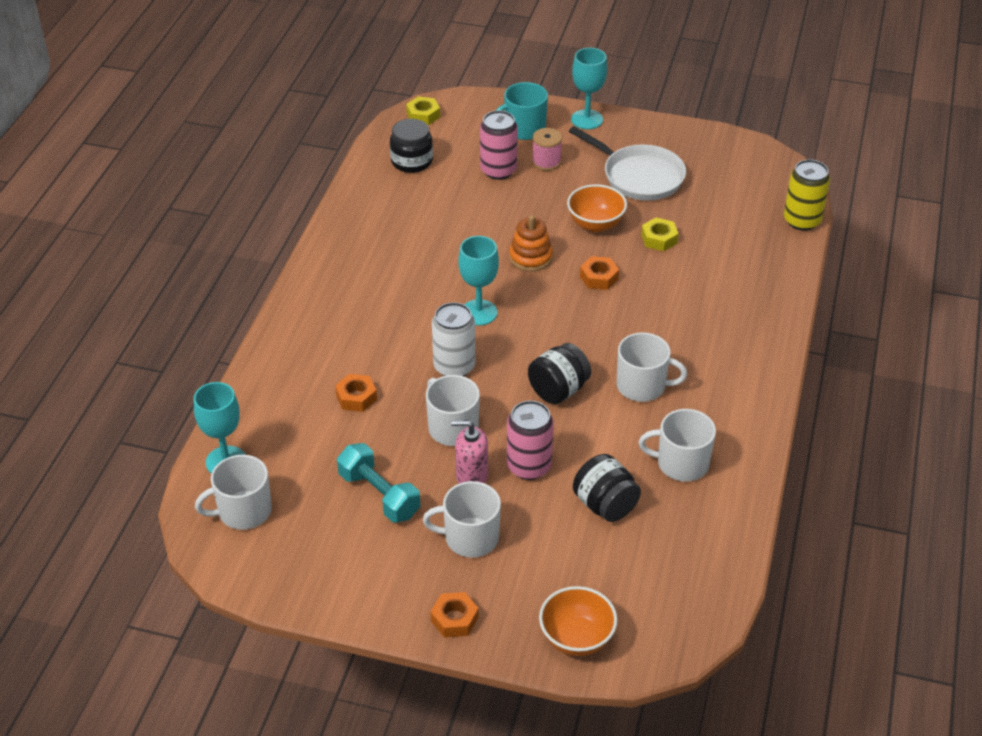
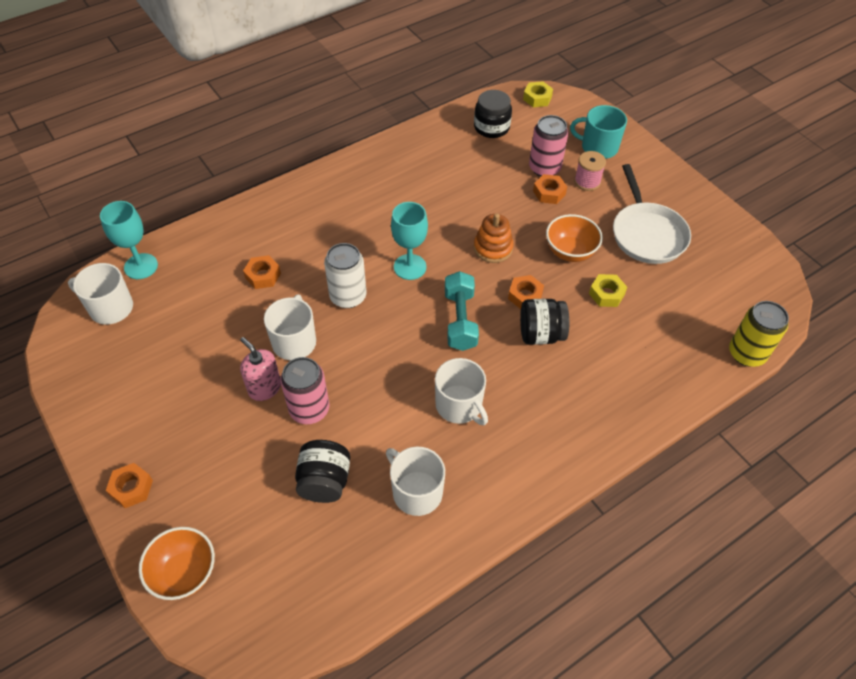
camera: 40 degrees right, 10 degrees up
(379, 495) = (195, 357): turquoise dumbbell -> turquoise dumbbell (460, 320)
(470, 538) = (210, 434): white mug -> none
(525, 188) = (549, 193): none -> orange nut
(558, 390) = (396, 365): black jar -> black jar (541, 334)
(587, 119) = (655, 166): turquoise goblet -> none

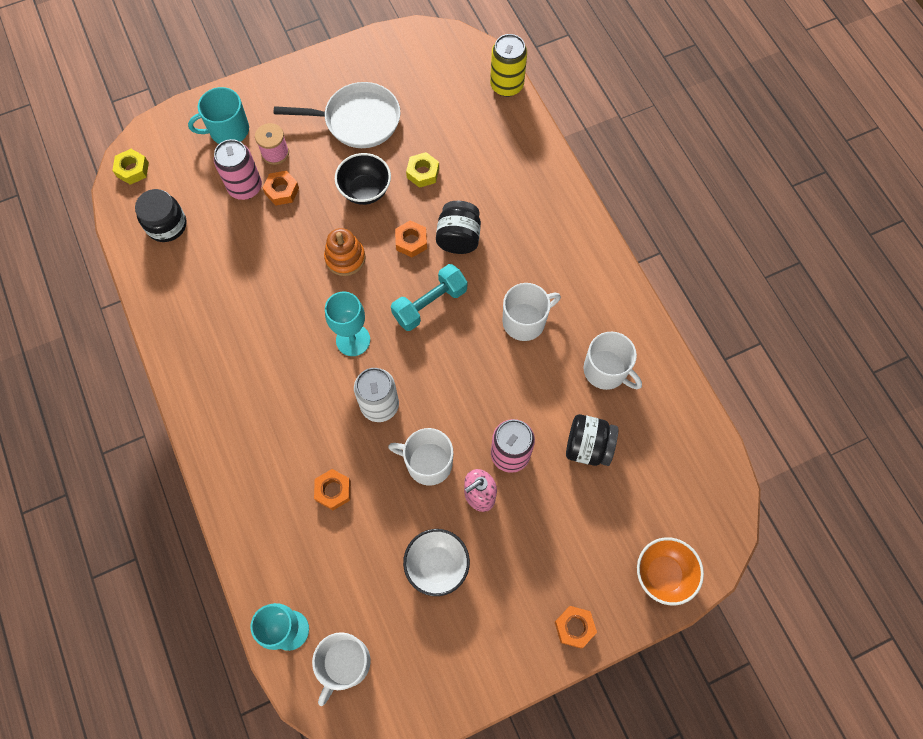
camera: 80 degrees left, 15 degrees up
(195, 362) = (437, 565): none -> white bowl
(416, 492) = (606, 370): white mug -> white mug turned 105 degrees counterclockwise
(460, 320) = (430, 304): turquoise dumbbell -> turquoise dumbbell turned 45 degrees counterclockwise
(570, 252) = (365, 190): orange bowl -> black bowl
(598, 147) = (228, 130): turquoise mug -> turquoise mug turned 45 degrees clockwise

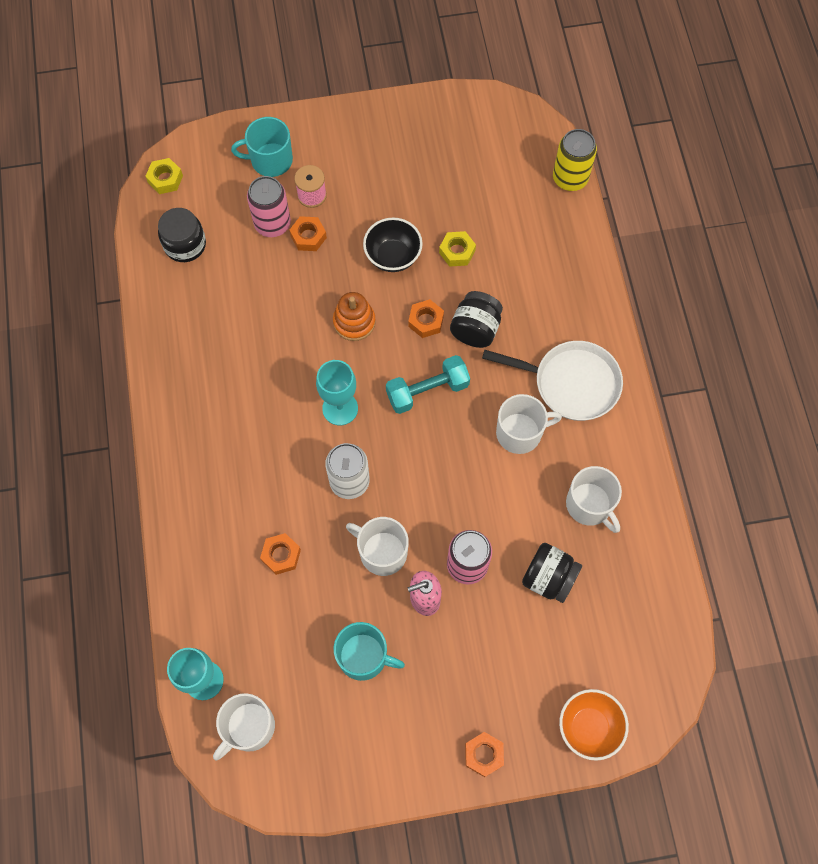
camera: 15 degrees right, 0 degrees up
(357, 120) = (404, 180): white pan -> white pan (571, 383)
(437, 565) = (364, 656): white bowl -> turquoise mug

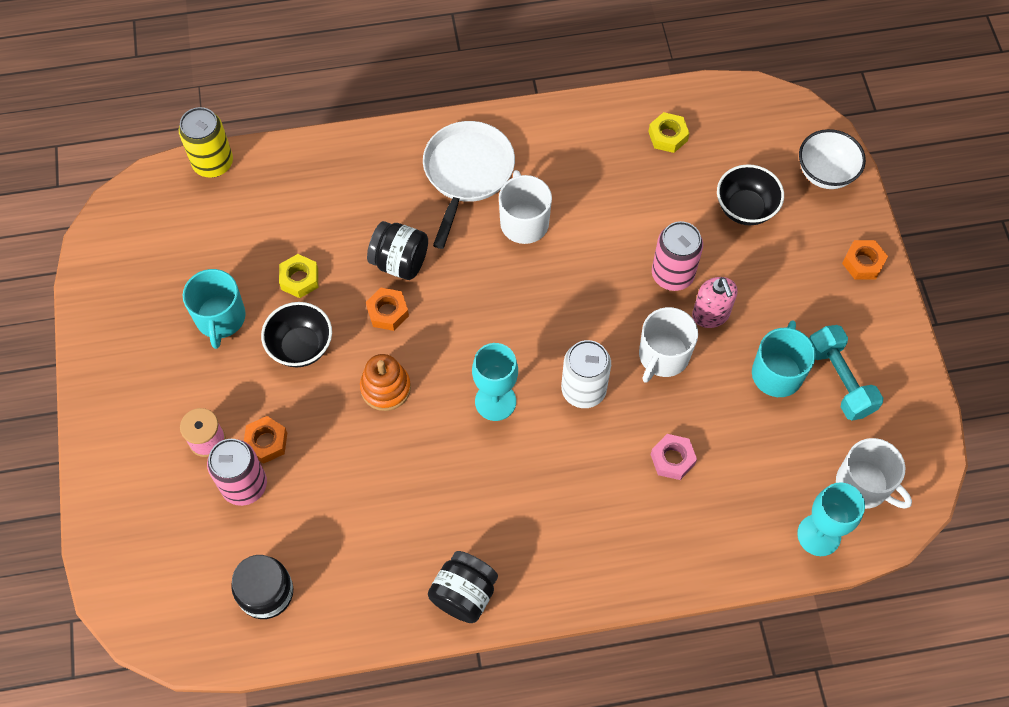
camera: 90 degrees left, 5 degrees down
(165, 179) = (163, 625): yellow nut -> yellow nut (668, 136)
(270, 160) = (149, 491): turquoise mug -> turquoise mug (220, 318)
(281, 555) = (672, 459): orange nut -> pink nut
(427, 391) = (474, 311): turquoise dumbbell -> turquoise dumbbell (839, 380)
(543, 640) = (745, 209): none -> black bowl
(548, 578) = (681, 201): black jar -> black jar (464, 594)
(589, 505) = (602, 162): white mug -> none
(589, 727) = (825, 173): orange bowl -> white bowl

